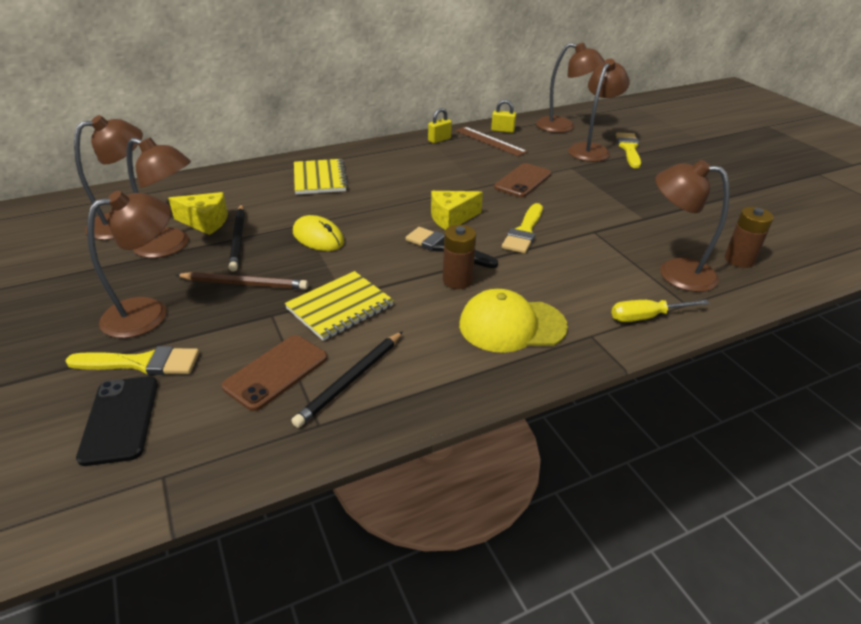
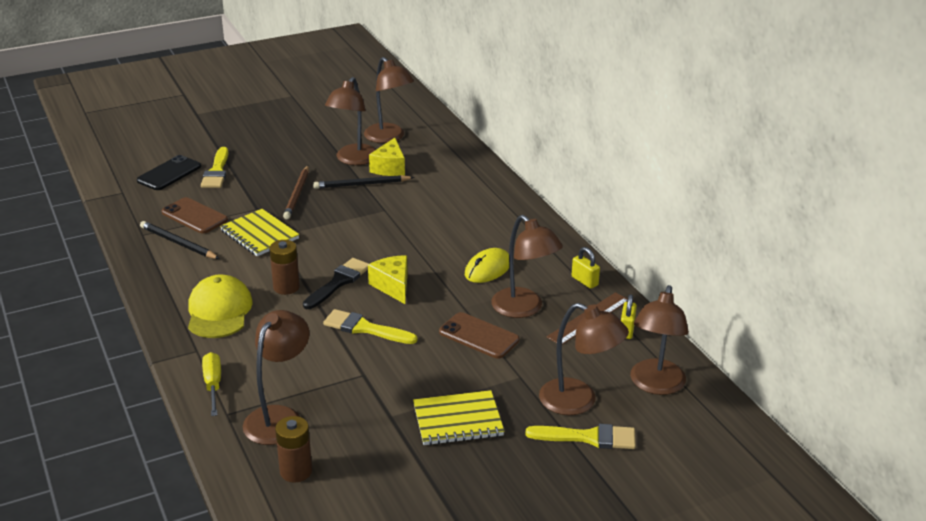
camera: 90 degrees right, 5 degrees down
(120, 419) = (169, 173): black phone -> black phone turned 45 degrees counterclockwise
(148, 313) = (268, 165): brown lamp -> brown lamp (524, 309)
(318, 237) = (362, 219): yellow mouse -> yellow mouse (488, 269)
(319, 179) = (473, 212): yellow notebook -> yellow notebook (458, 420)

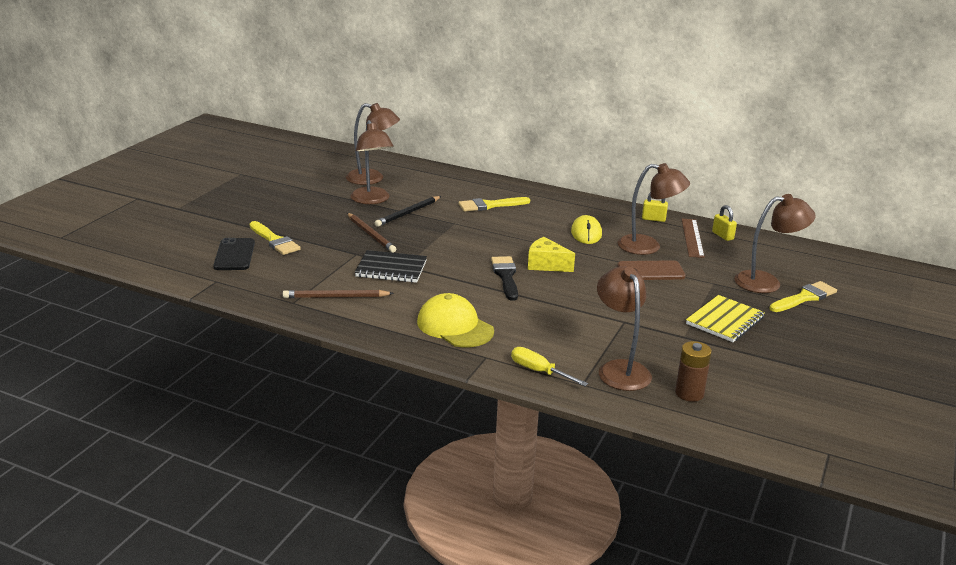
camera: 40 degrees left, 5 degrees down
(178, 243) = (336, 297): black pencil -> brown pencil
(194, 216) = (314, 275): brown phone -> none
(259, 235) = (391, 269): yellow notebook -> black notebook
(286, 287) = (475, 293): brown battery -> none
(365, 328) = (575, 295): yellow brush -> yellow brush (490, 205)
(389, 168) = (409, 197): yellow cheese -> none
(655, 385) = (787, 257): brown lamp -> none

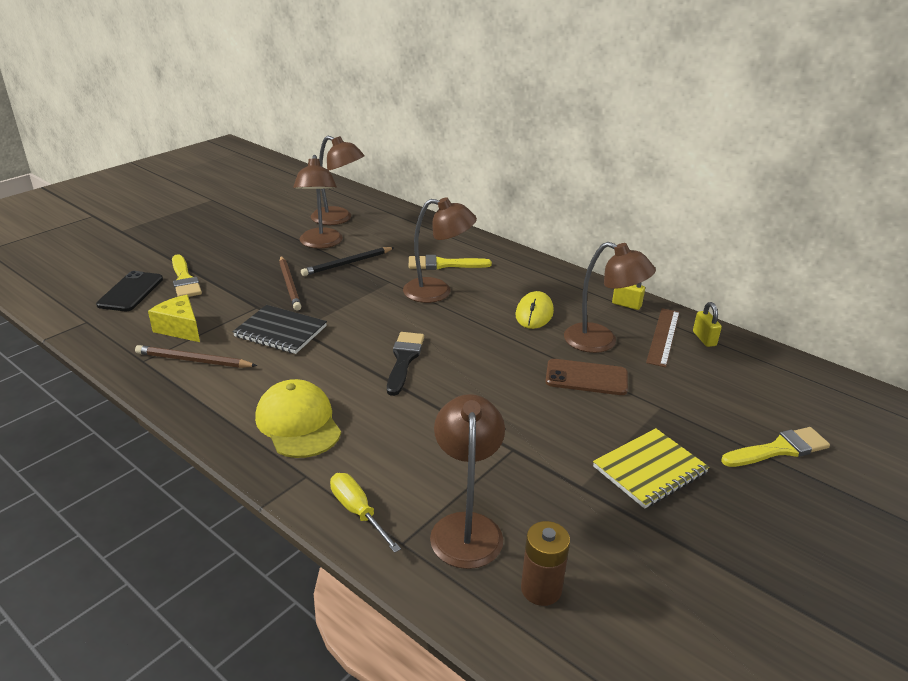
camera: 15 degrees right, 5 degrees up
(546, 265) = (461, 350): yellow cheese -> yellow cheese (180, 328)
(767, 282) = (735, 416): brown lamp -> brown lamp (437, 292)

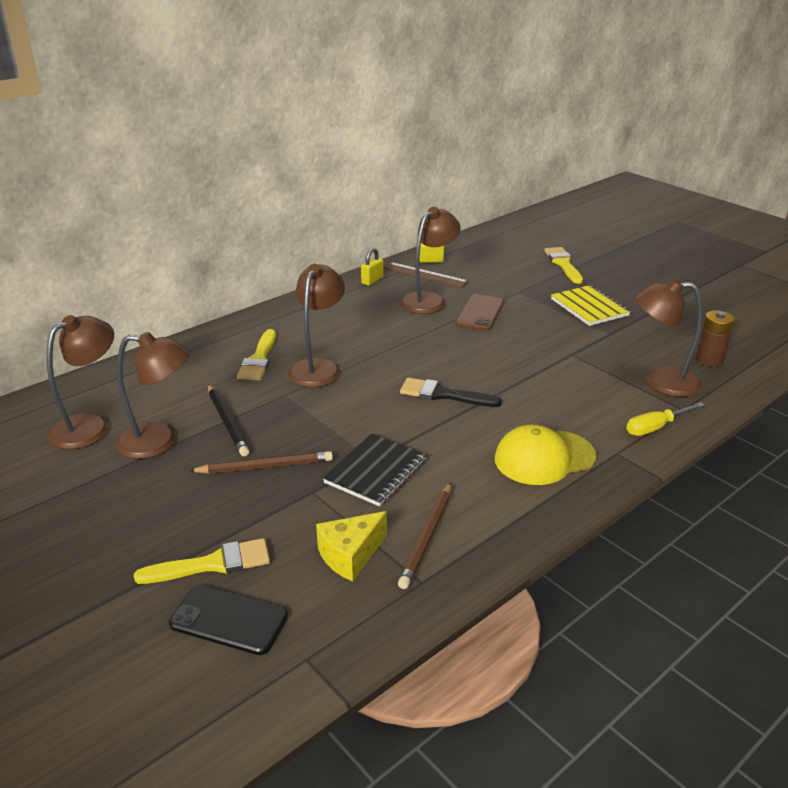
camera: 80 degrees left, 0 degrees up
(534, 313) = (375, 322): yellow mouse -> none

